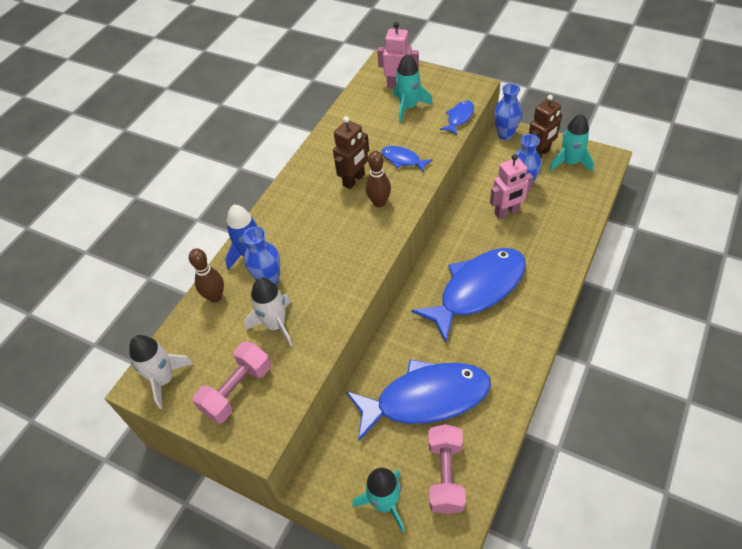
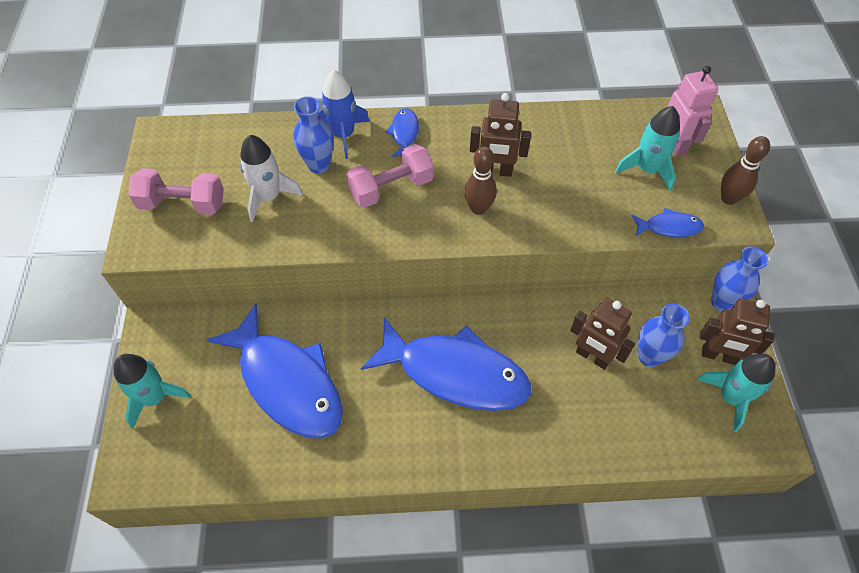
camera: 55 degrees right, 5 degrees up
(164, 379) = (171, 146): white rocket -> none
(215, 297) = (278, 134): brown bowling pin -> brown bowling pin (728, 198)
(403, 160) = (558, 201): blue fish -> blue fish (404, 133)
(445, 475) = (206, 440): pink dumbbell -> pink dumbbell (391, 188)
(507, 212) = (592, 357): pink robot -> brown robot

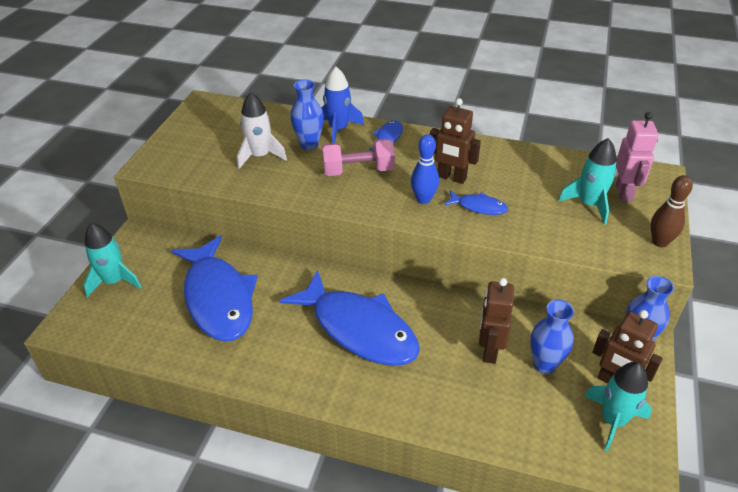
camera: 20 degrees right, 15 degrees down
(183, 204) = (195, 147): pink dumbbell -> none
(478, 208) = (423, 199): brown bowling pin -> blue bowling pin
(592, 357) = (489, 350): brown robot -> brown robot turned 45 degrees clockwise
(669, 227) = (591, 250): blue fish -> blue fish (479, 207)

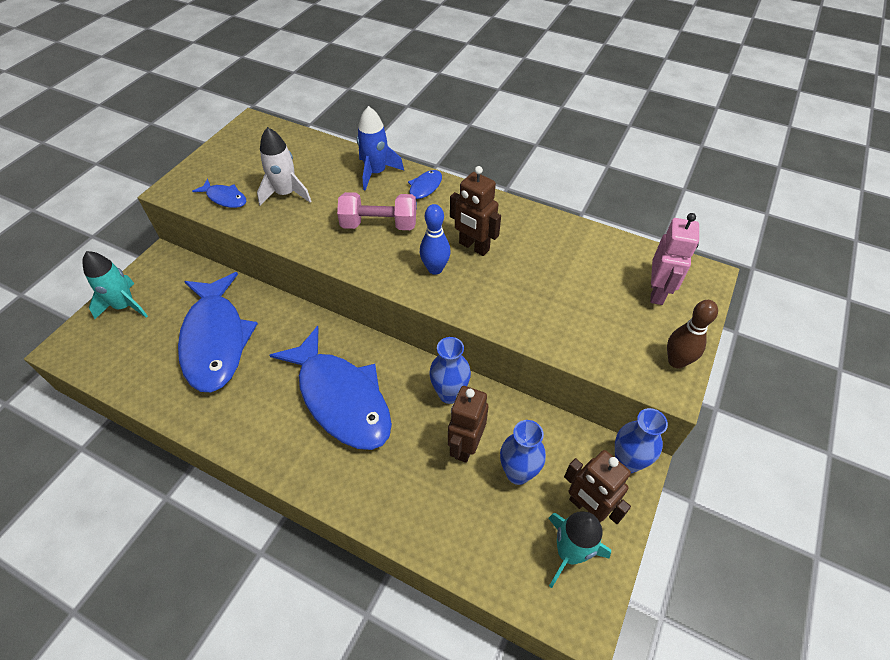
camera: 10 degrees right, 10 degrees up
(309, 144) = (340, 186): blue vase -> blue vase (449, 394)
(479, 207) = (490, 287): blue fish -> blue fish (225, 198)
(589, 204) = (612, 302): turquoise rocket -> none

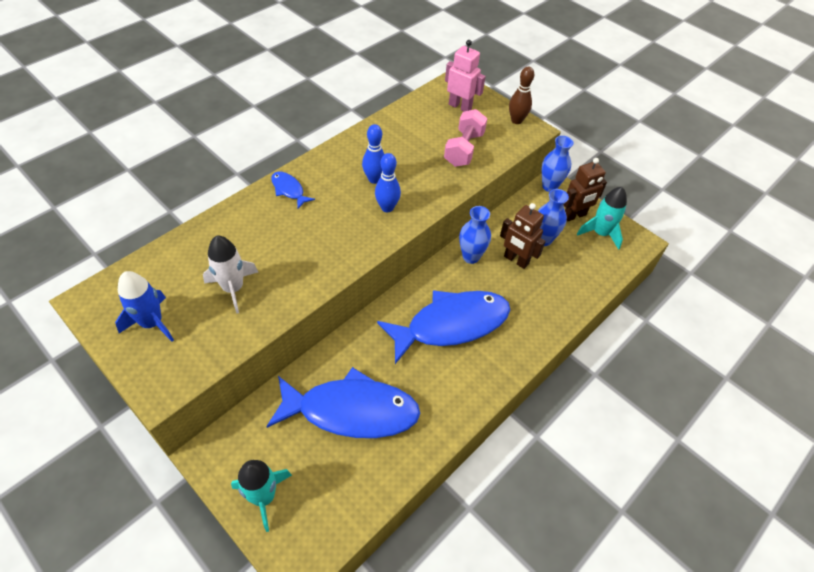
camera: 75 degrees left, 0 degrees up
(225, 198) = (208, 341): blue fish -> none
(376, 172) = (245, 215): blue rocket -> blue rocket (152, 323)
(379, 224) = (317, 229): pink dumbbell -> pink dumbbell (464, 149)
(473, 247) = (374, 179): brown robot -> blue bowling pin

